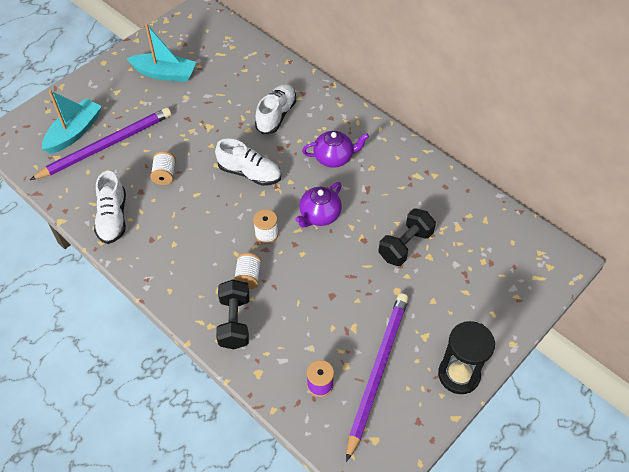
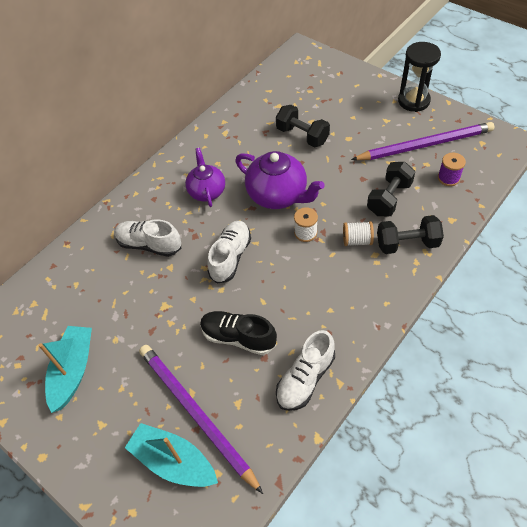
camera: 90 degrees left, 0 degrees up
(113, 218) = (305, 378): white shoe -> white shoe turned 135 degrees clockwise
(165, 175) = (238, 337): white spool -> black shoe
(299, 316) = (389, 198): none -> black dumbbell
(319, 215) = (278, 195): purple teapot -> purple teapot, size x1.52
(377, 371) = (425, 145): purple pencil -> purple pencil turned 150 degrees clockwise

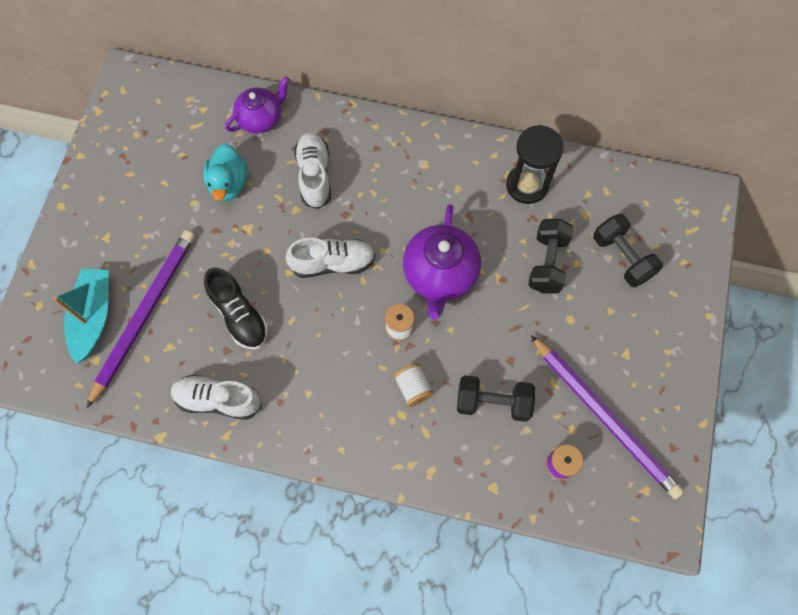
camera: 60 degrees right, 15 degrees up
(73, 371) = (147, 184): turquoise boat -> none
(116, 306) = (229, 184): none -> turquoise duck
(207, 191) = (411, 197): purple teapot -> purple teapot (261, 119)
(238, 337) = (239, 315): black shoe -> black shoe turned 150 degrees clockwise
(407, 244) = (433, 446): black dumbbell -> black dumbbell (622, 257)
(413, 101) = (680, 377): black hourglass -> black hourglass (527, 185)

